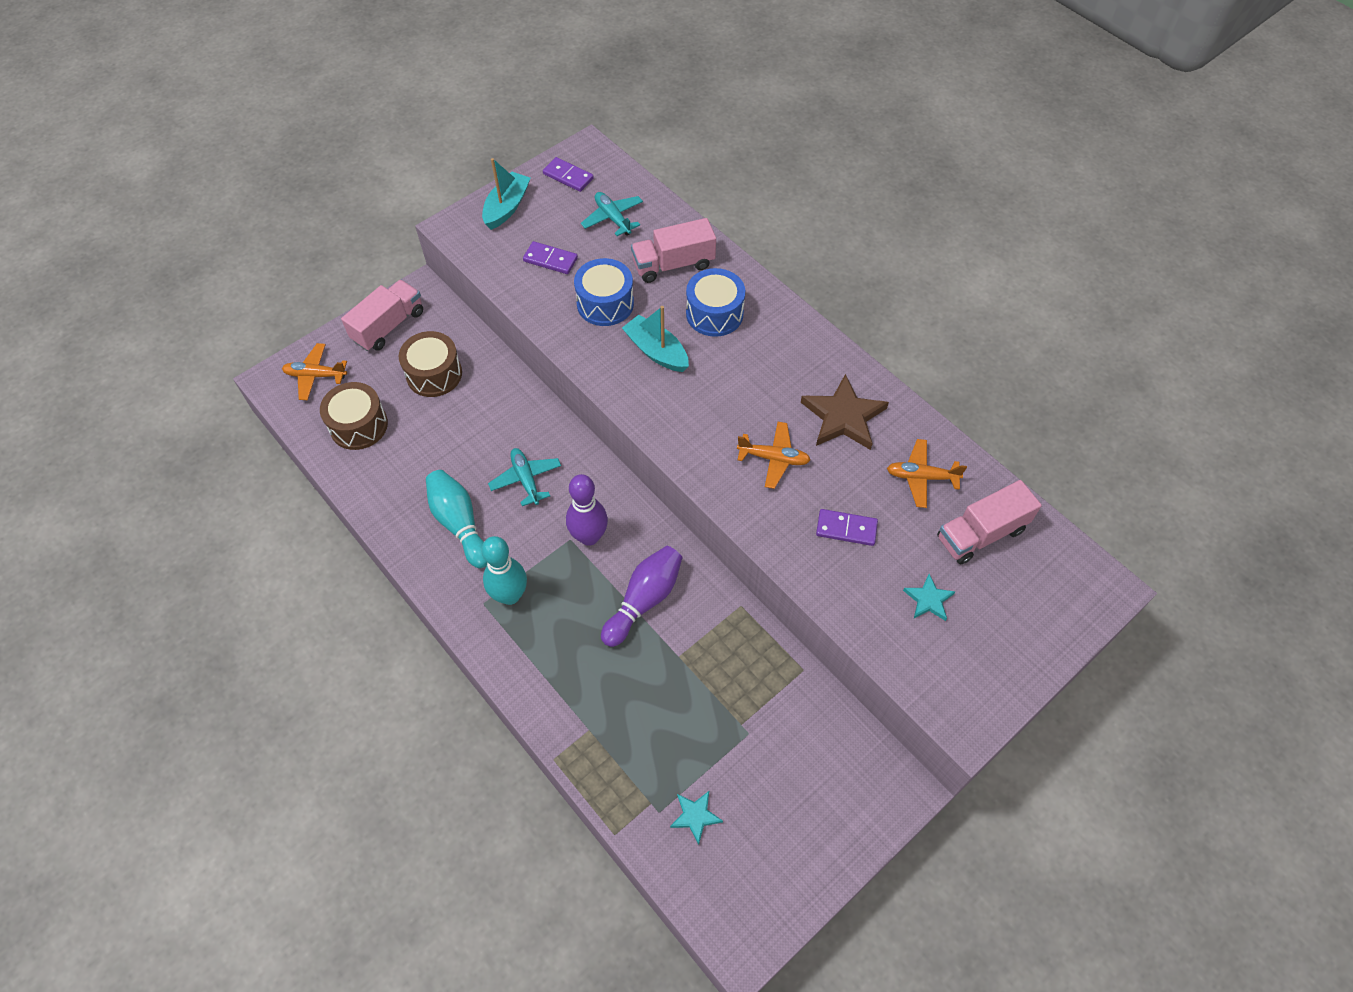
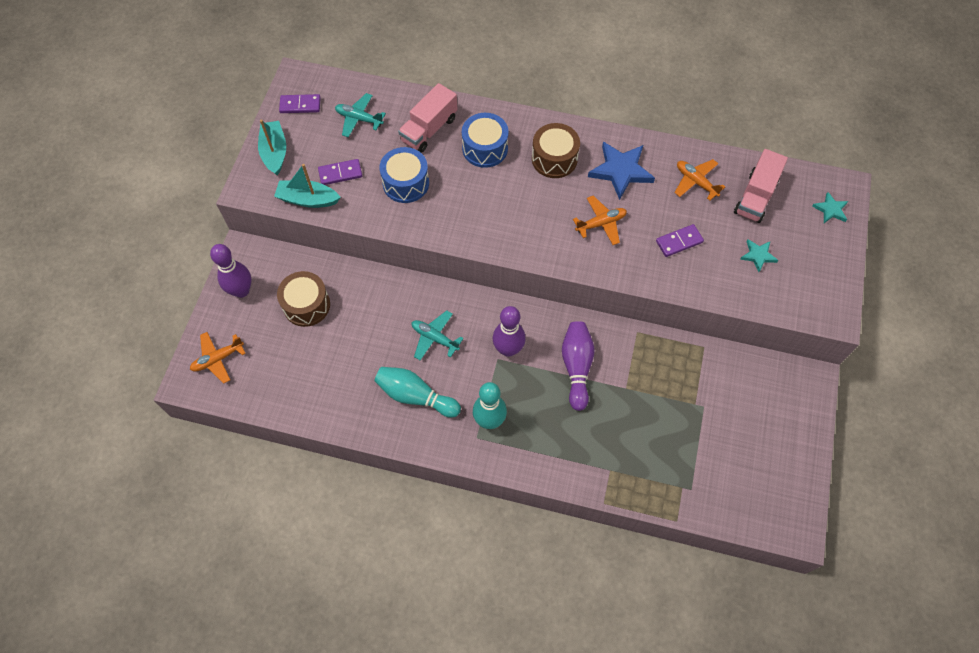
camera: 35 degrees left, 5 degrees up
(359, 425) = (283, 374): brown drum -> brown drum (554, 159)
(388, 326) = (241, 291): pink truck -> purple bowling pin
(656, 351) = (468, 196): turquoise boat -> turquoise boat (308, 199)
(695, 816) = (713, 476): turquoise star -> turquoise star (830, 209)
(843, 417) = (620, 171): brown star -> blue star
(921, 477) = (696, 182): orange plane -> orange plane turned 75 degrees clockwise

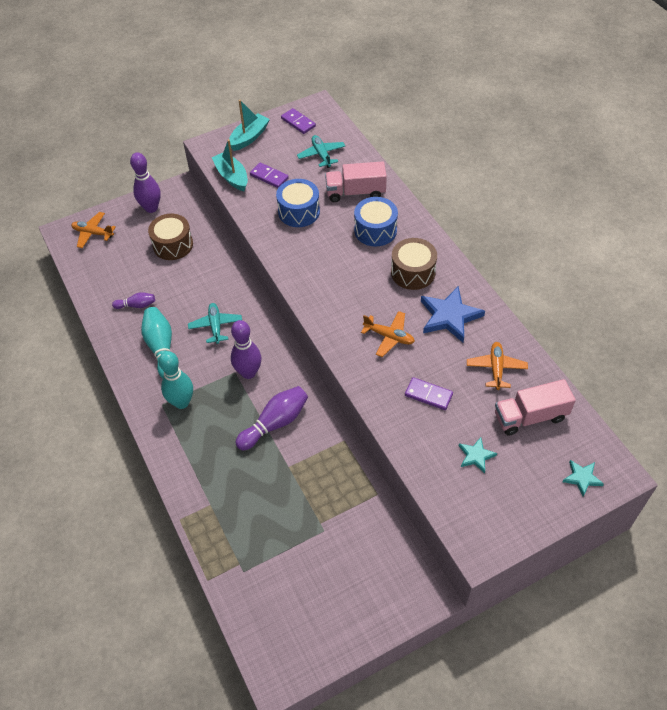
camera: 50 degrees right, 10 degrees down
(346, 382) = (136, 305): none -> purple bowling pin

